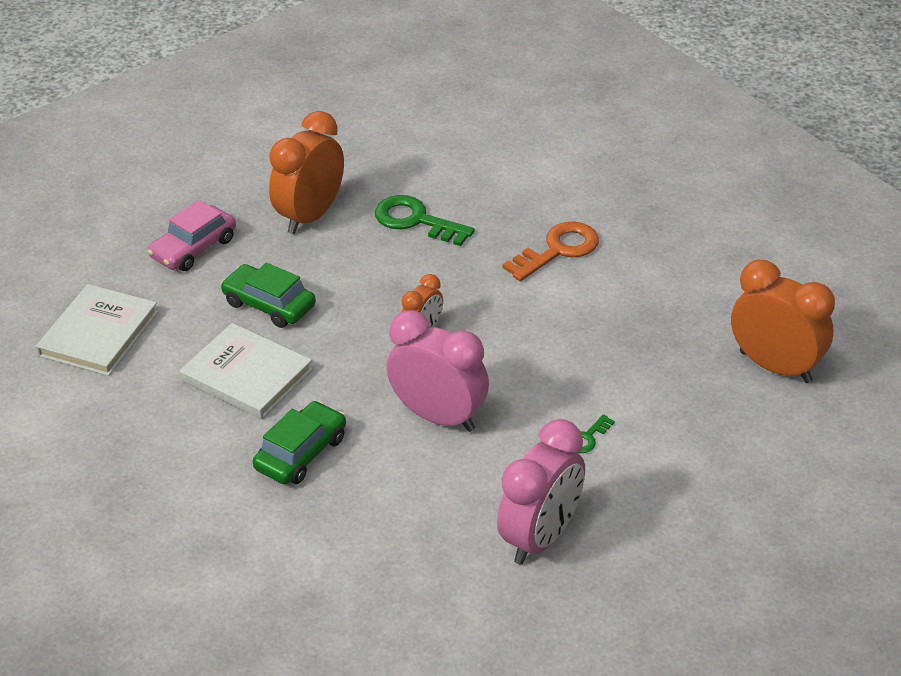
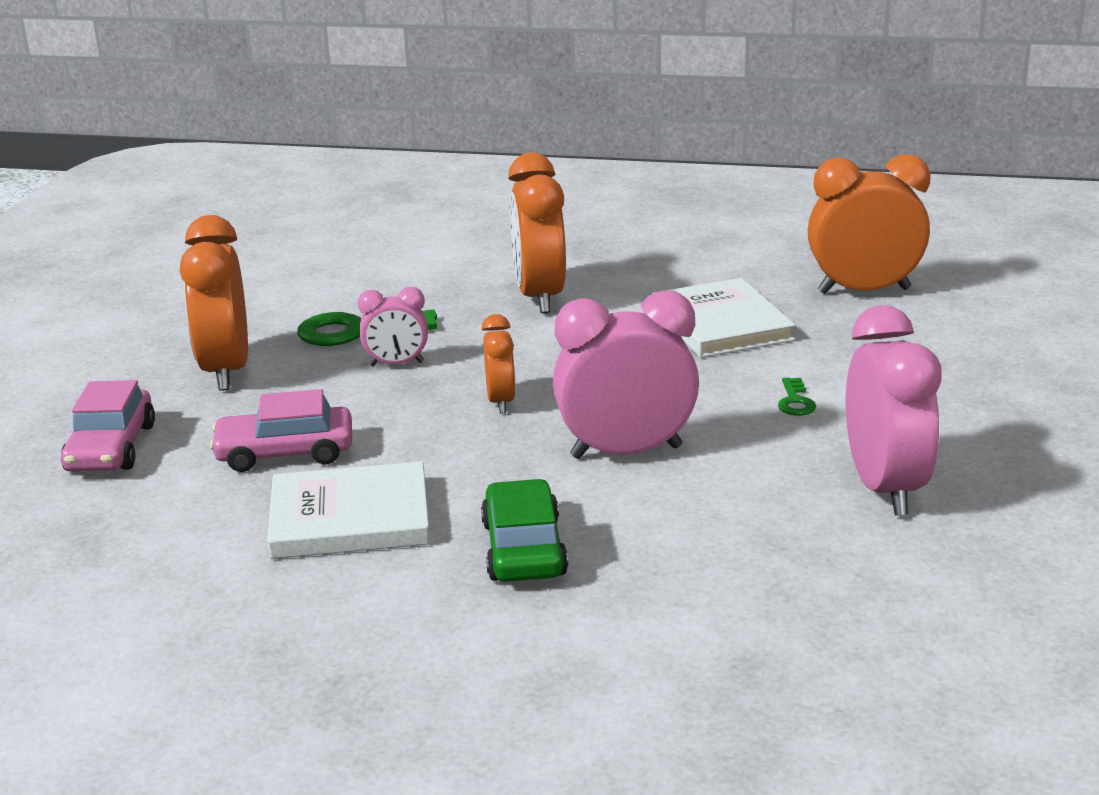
camera: 40 degrees left, 15 degrees down
(99, 334) = (85, 570): white book -> white book (721, 324)
(269, 305) = (285, 453): green car -> pink car
(404, 264) = (396, 364): none -> pink clock
(558, 250) = (540, 297): orange key -> orange clock

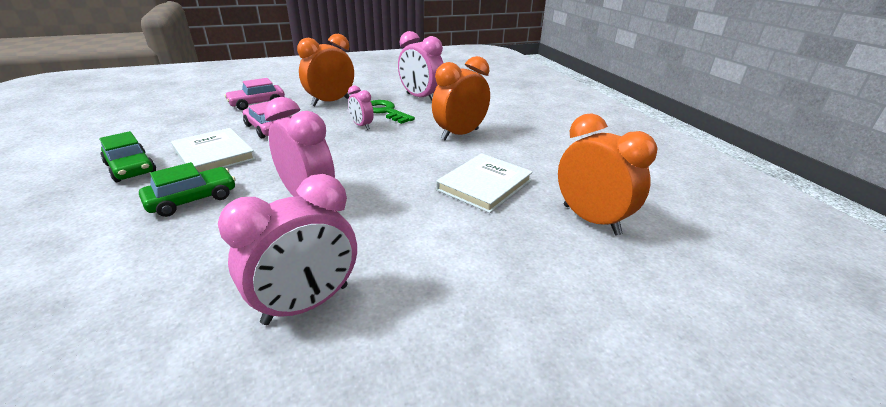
camera: 55 degrees right, 5 degrees up
(309, 609) = (131, 168): none -> green car
(333, 287) = (421, 98): none -> pink clock
(501, 402) = (342, 155): orange clock -> none
(795, 401) = (408, 235): green key -> none

